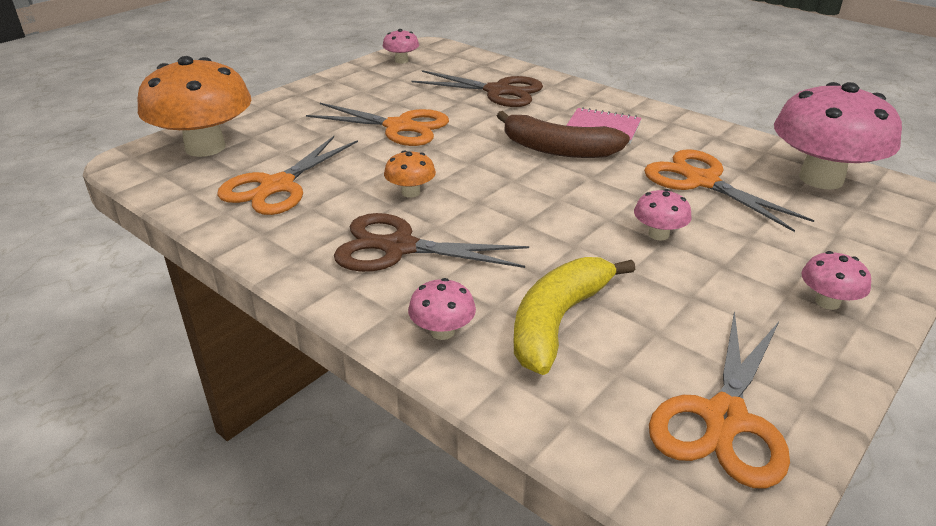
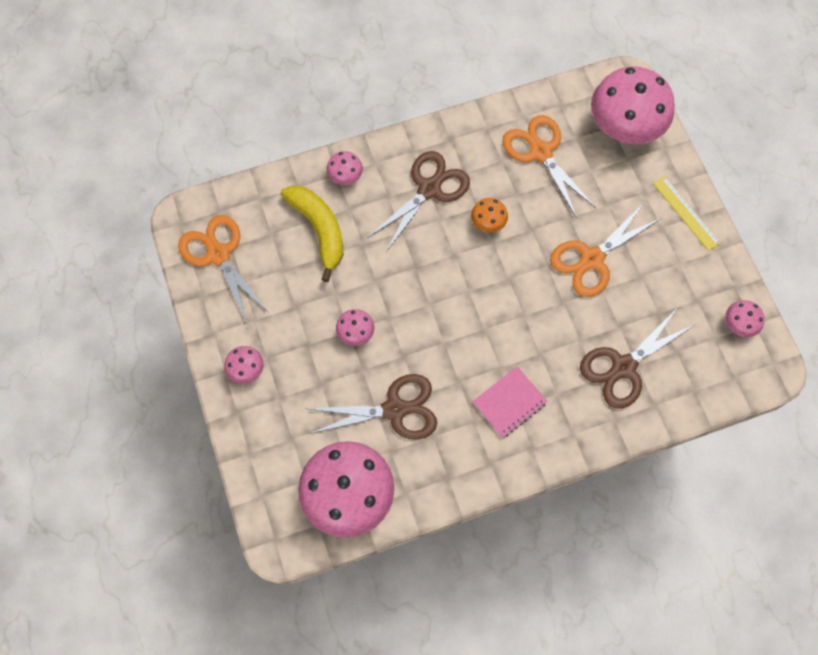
camera: 120 degrees right, 35 degrees up
(205, 147) = (624, 127): orange mushroom -> pink mushroom
(301, 98) = (686, 213): none -> yellow ruler
(558, 149) = (493, 346): brown banana -> none
(702, 181) = (394, 409): orange scissors -> brown scissors

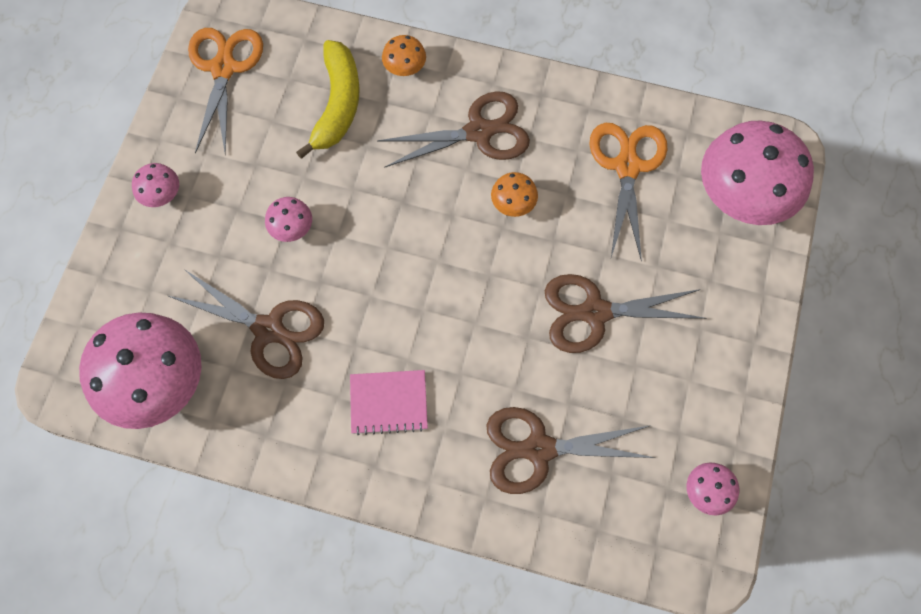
camera: 35 degrees right, 0 degrees up
(345, 176) = (405, 68): pink mushroom -> orange mushroom
(592, 259) = (595, 312): orange scissors -> brown scissors
(686, 213) = (740, 331): yellow ruler -> none

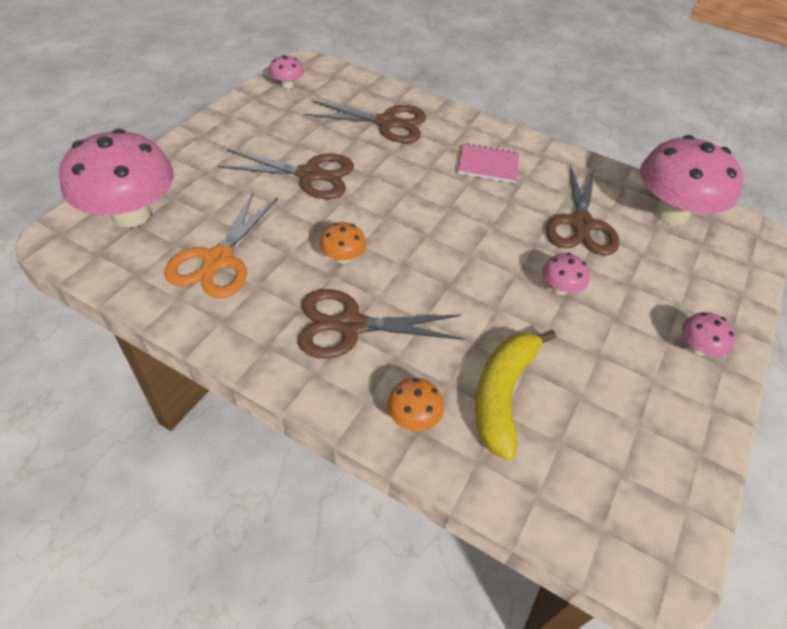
camera: 170 degrees left, 20 degrees down
(224, 68) = (646, 477): orange scissors -> none
(268, 329) = (581, 224): brown scissors -> brown scissors turned 120 degrees counterclockwise

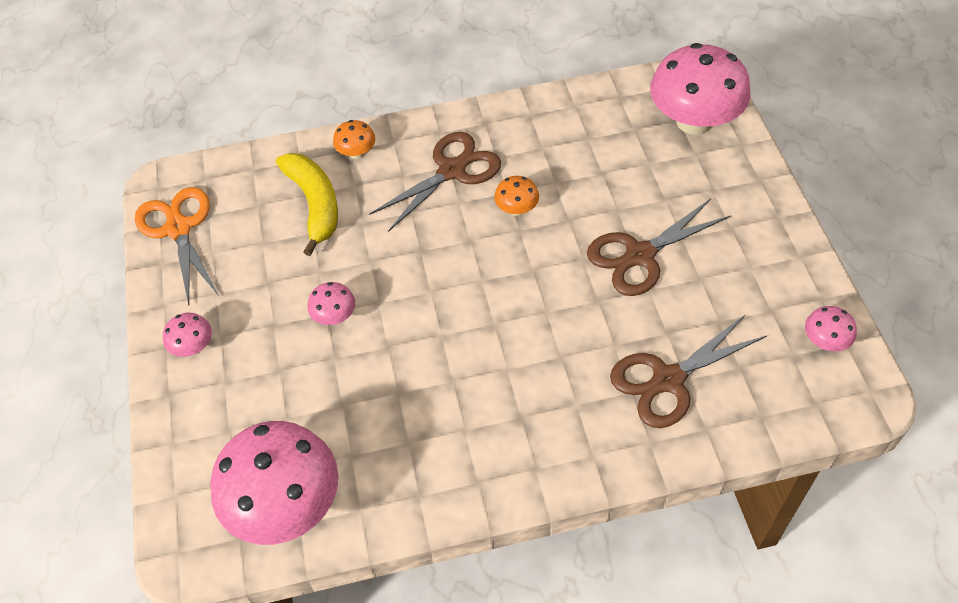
camera: 145 degrees right, 5 degrees up
(218, 260) = (590, 141): orange scissors -> orange scissors (179, 229)
(488, 165) = (514, 410): pink notebook -> none
(581, 224) = (365, 407): brown scissors -> none

